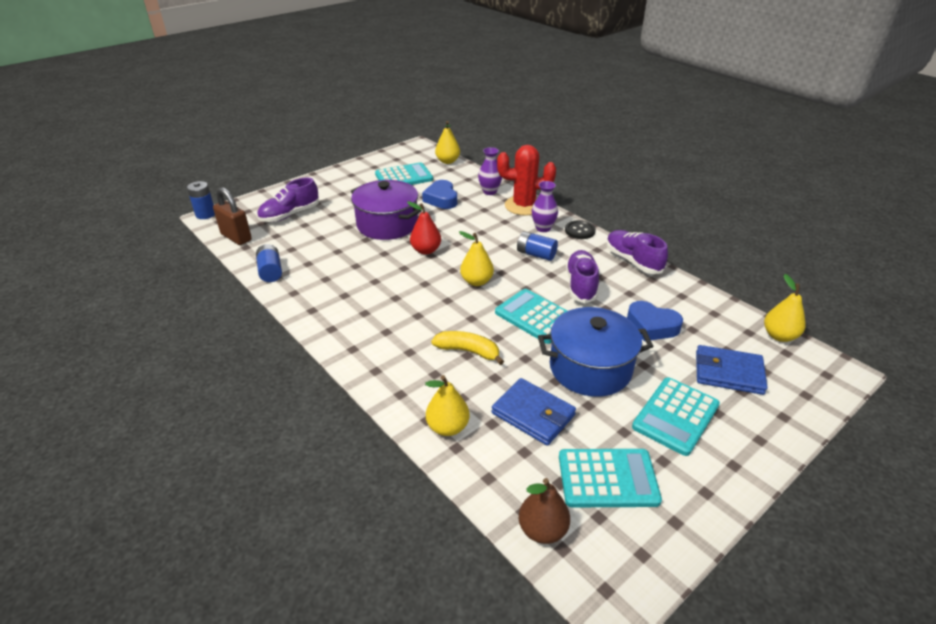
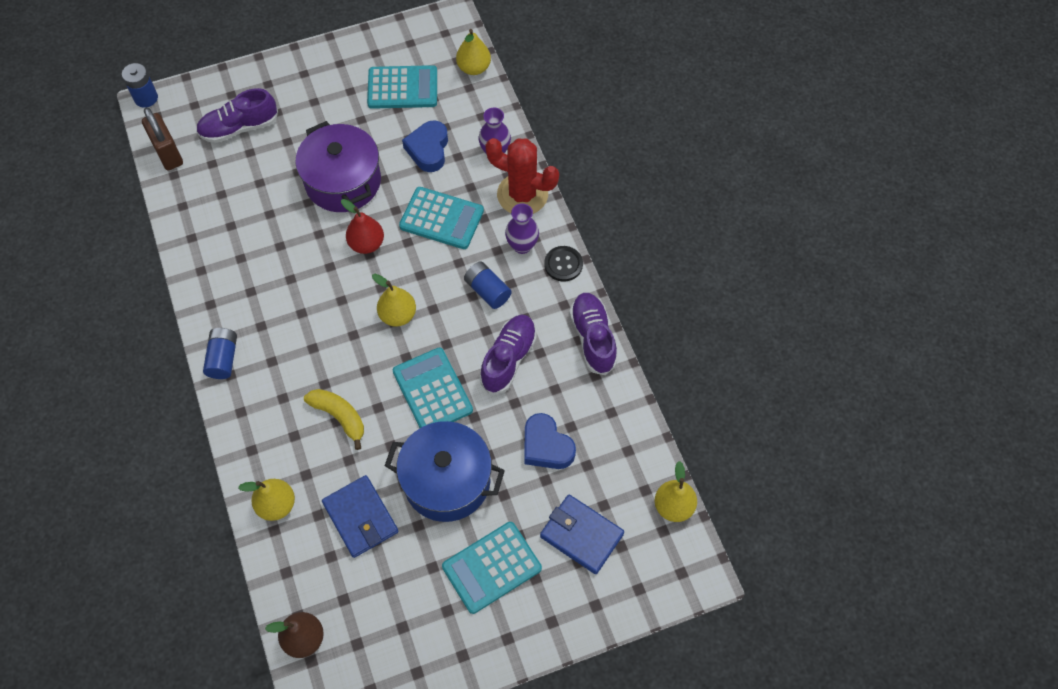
camera: 20 degrees right, 25 degrees up
(270, 271) = (187, 227): blue battery -> blue battery (223, 358)
(607, 478) = (386, 610): turquoise calculator -> turquoise calculator (441, 218)

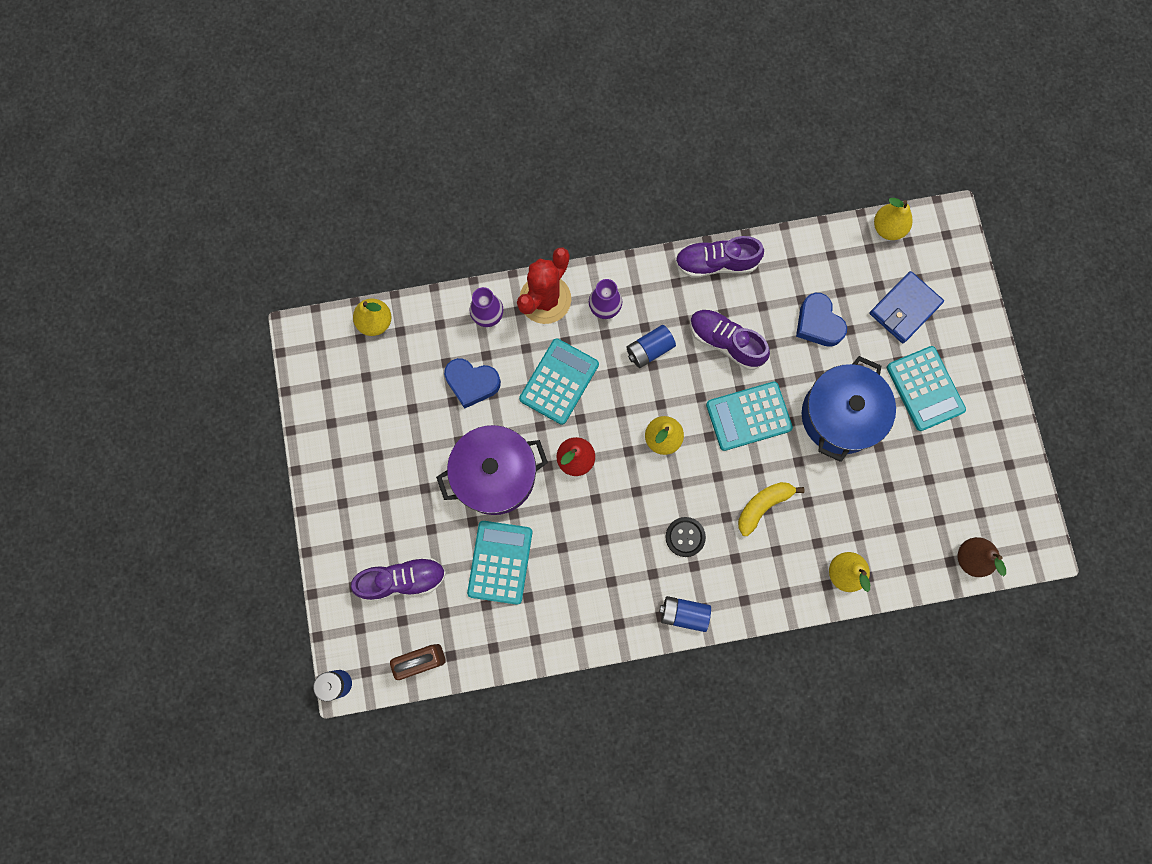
camera: 80 degrees left, 15 degrees up
(239, 128) = (402, 579): purple shoe -> purple shoe turned 90 degrees counterclockwise
(360, 518) = (866, 497): blue wallet -> none
(402, 88) = (386, 399): turquoise calculator -> turquoise calculator (500, 562)
(546, 446) = (818, 323): blue heart -> blue heart turned 90 degrees clockwise
(563, 264) = (632, 275): black button -> black button (685, 537)

